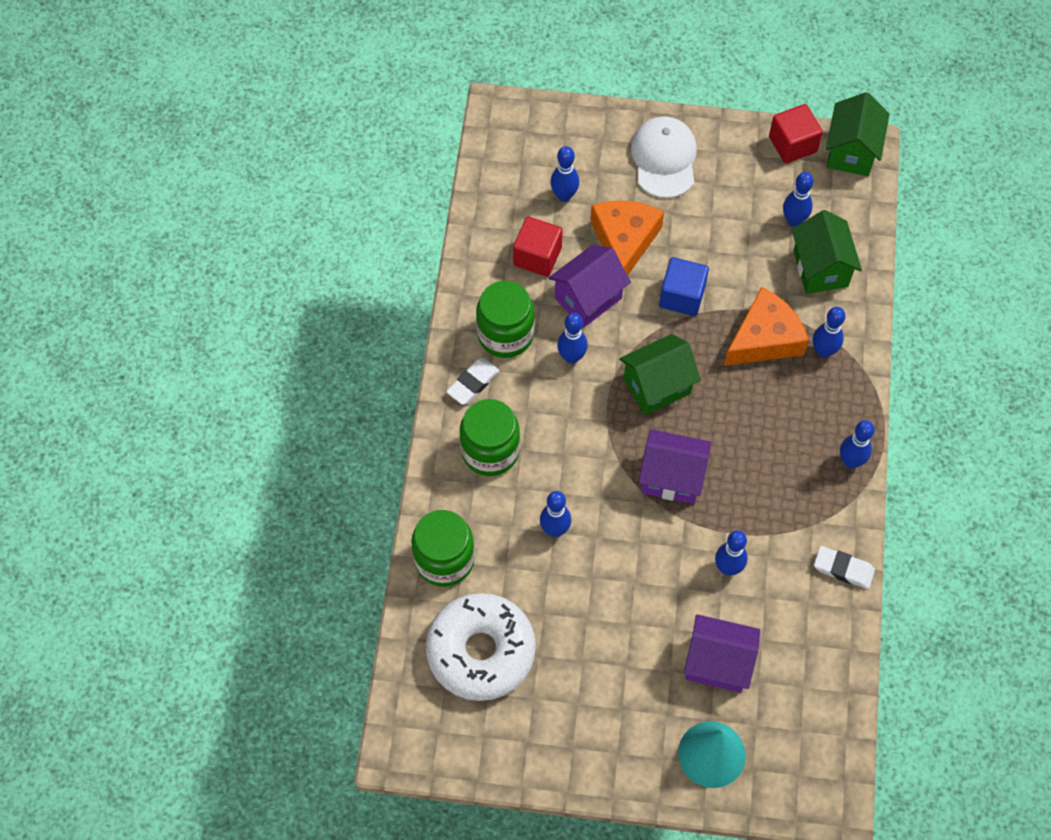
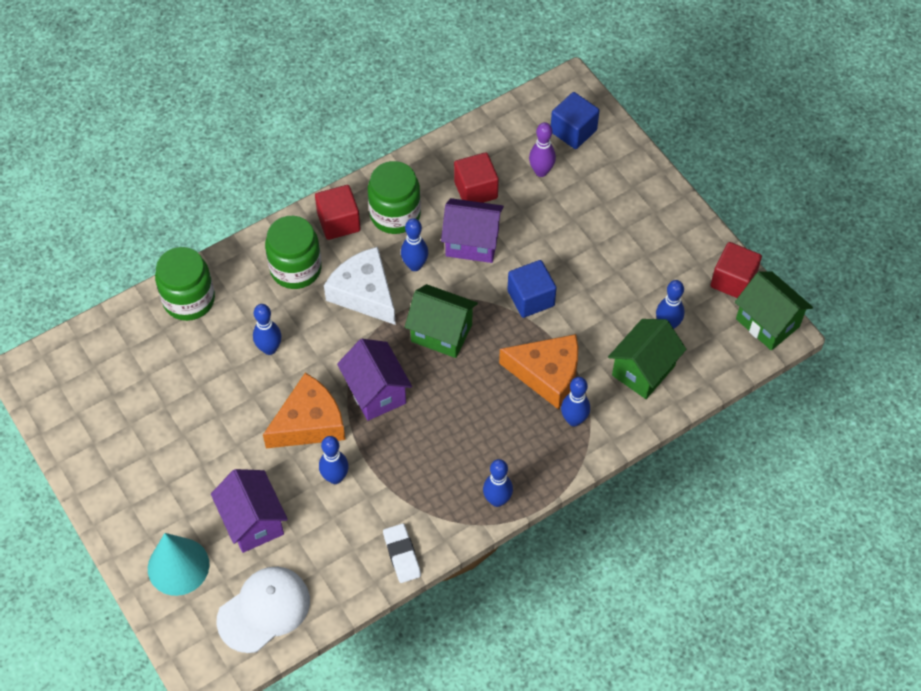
camera: 50 degrees right, 5 degrees down
(473, 383) = (339, 222): white eraser -> red cube
(481, 651) = (138, 369): white donut -> none
(546, 142) = (573, 131): none -> blue cube
(564, 195) = (541, 171): blue bowling pin -> purple bowling pin
(564, 416) = (364, 293): none -> white cheese
(624, 241) = (540, 232): orange cheese -> orange cheese (309, 422)
(664, 159) = (634, 209): white cap -> white cap (264, 610)
(851, 152) = (767, 323): green house -> green house turned 75 degrees clockwise

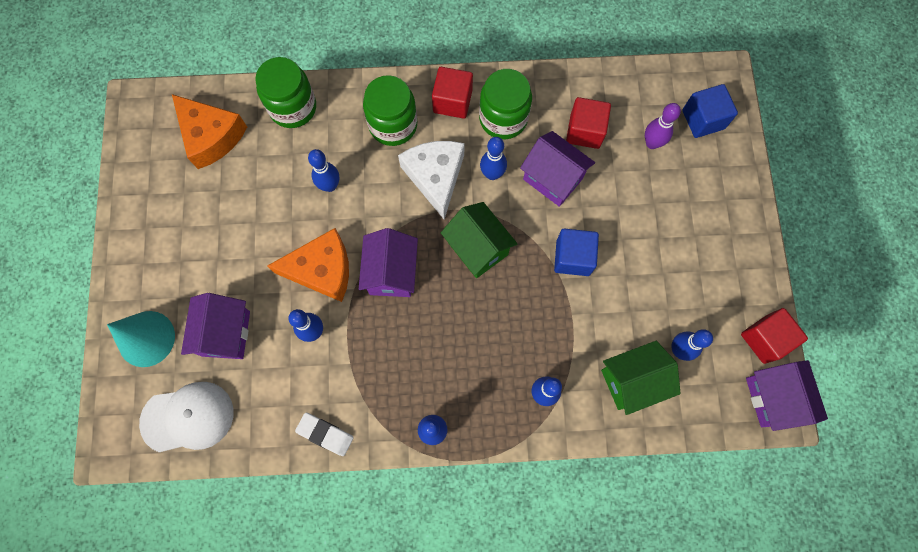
camera: 30 degrees right, 15 degrees up
(402, 555) = (325, 434): white eraser -> white eraser turned 75 degrees counterclockwise
(547, 374) = (545, 337): orange cheese -> orange cheese (211, 136)
(767, 323) = (773, 398): green house -> purple house

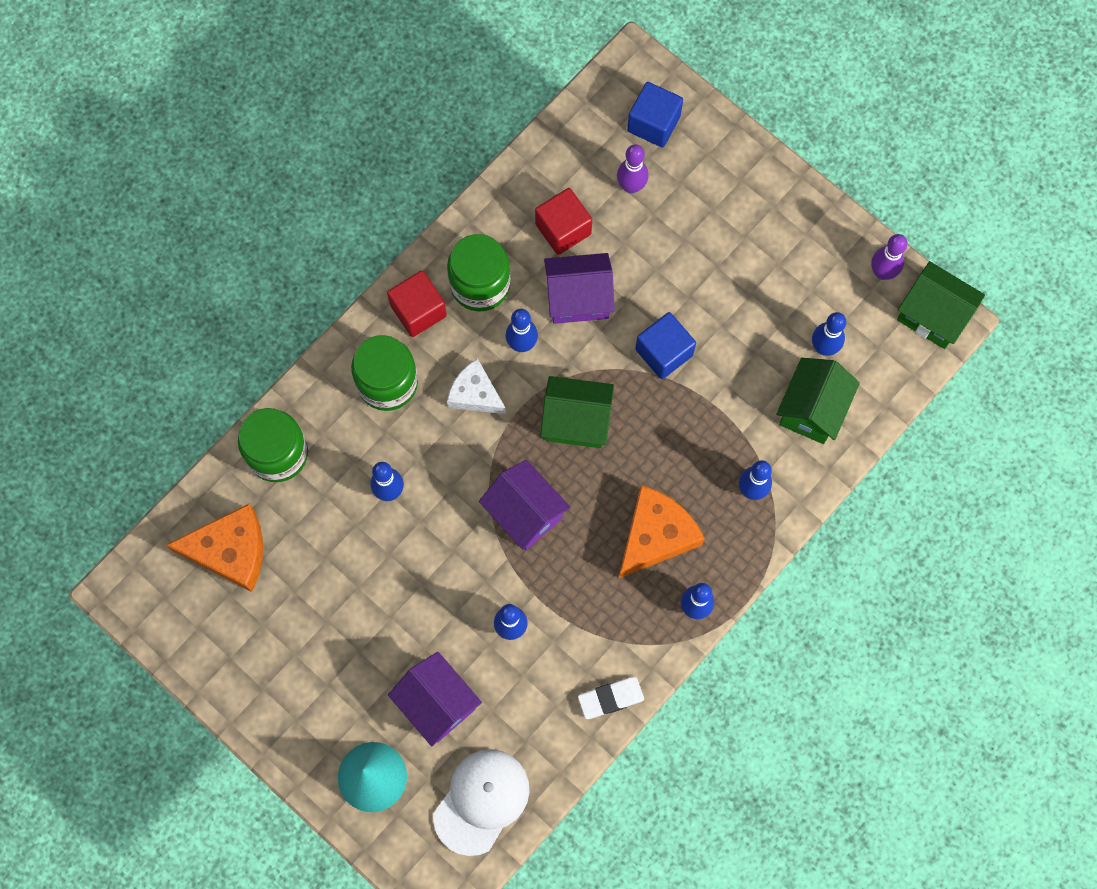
camera: 45 degrees left, 0 degrees up
(322, 270) = (462, 569): orange cheese -> orange cheese (655, 535)
(435, 177) = (475, 394): white cheese -> white cheese, size x0.66
(765, 339) = (882, 272): red cube -> purple bowling pin
(773, 398) = (932, 316): purple house -> green house

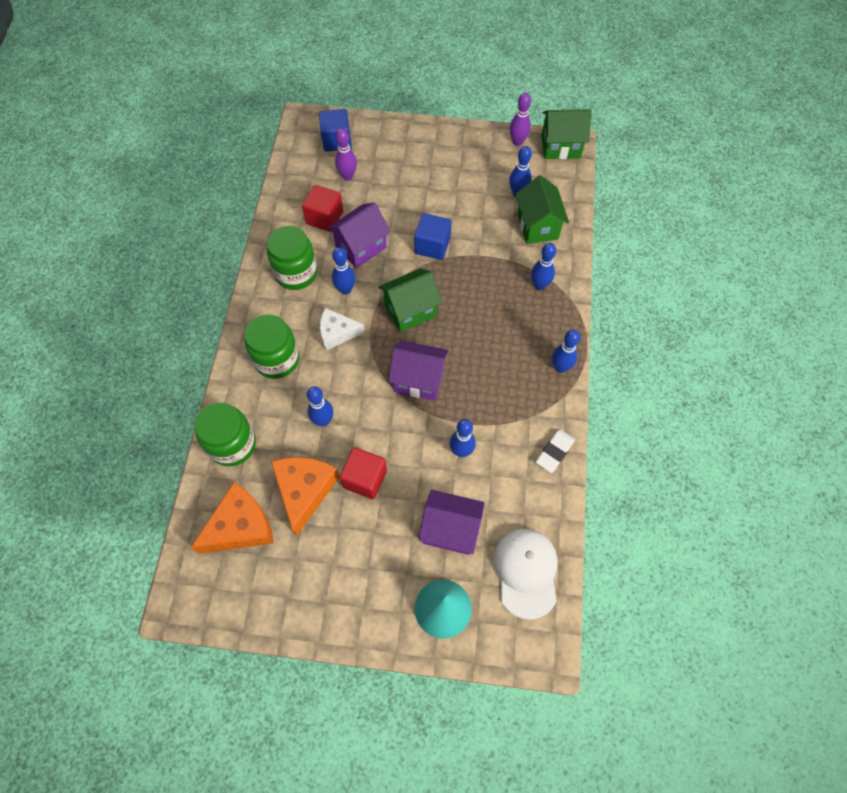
camera: 35 degrees left, 10 degrees down
(418, 311) = (268, 309): red cube -> red cube (365, 479)
(655, 535) = (506, 343): orange cheese -> orange cheese (304, 490)

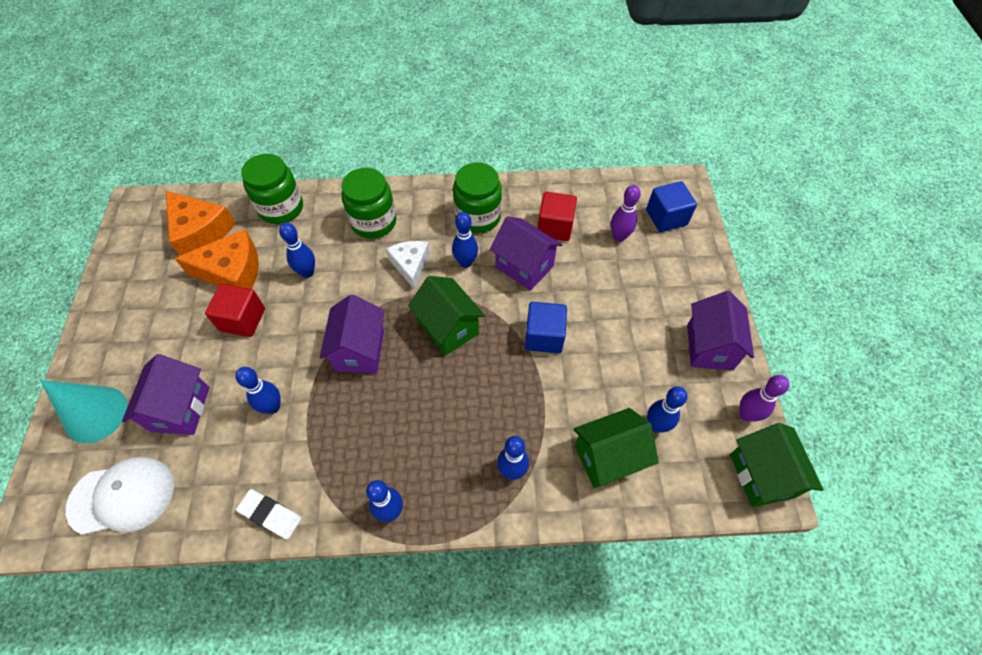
camera: 80 degrees right, 5 degrees down
(462, 147) = (709, 347): none -> purple house

